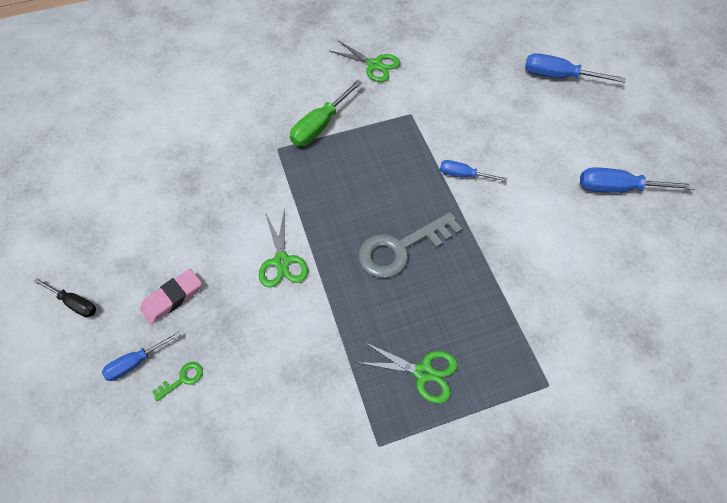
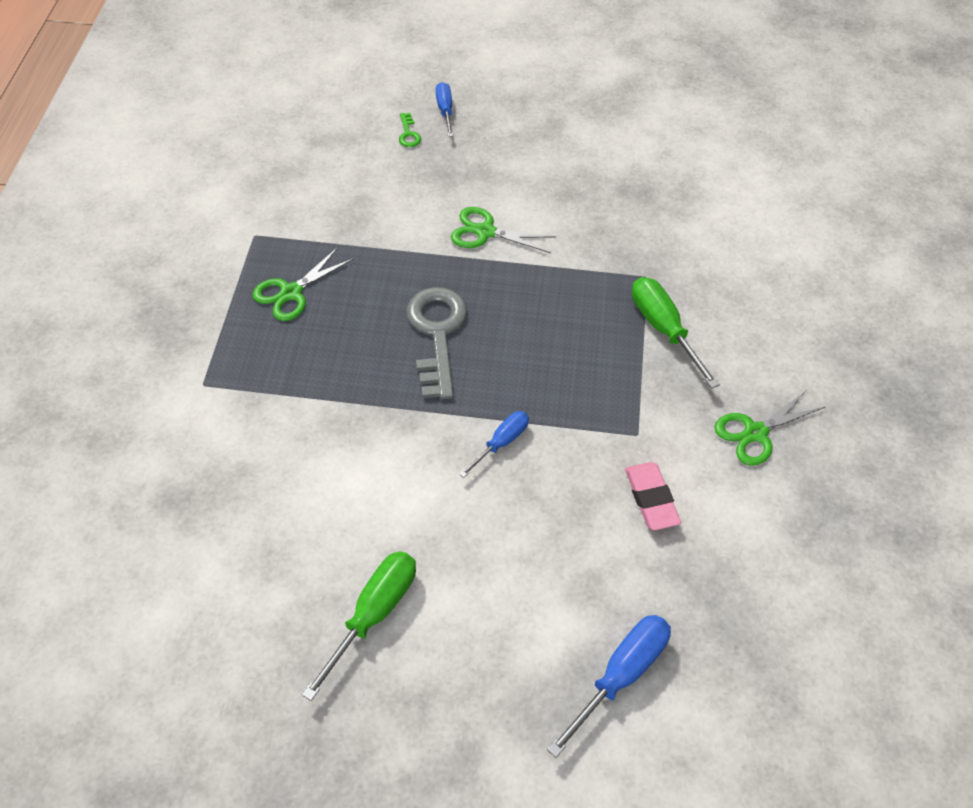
camera: 115 degrees right, 5 degrees down
(74, 303) = (532, 86): black screwdriver -> none
(172, 298) = (495, 146): pink eraser -> pink eraser (651, 499)
(618, 188) = (373, 615): blue screwdriver -> green screwdriver

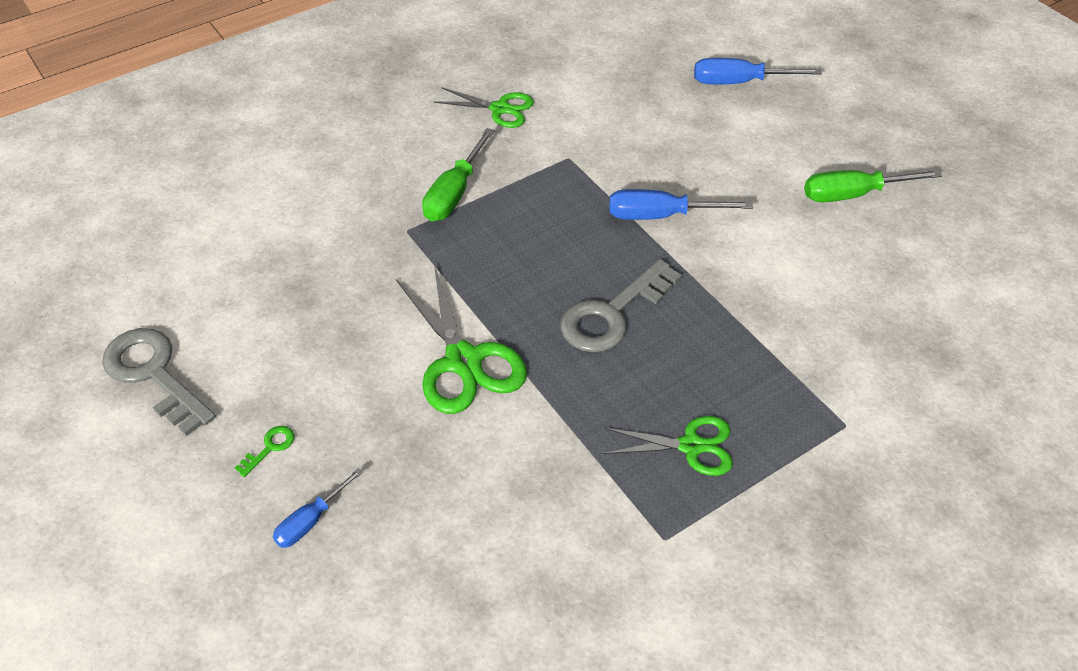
camera: 130 degrees left, 5 degrees down
(408, 134) = (382, 525): green key -> green key (270, 448)
(485, 232) = (463, 361): green scissors -> green scissors, size x1.58
(501, 443) = (661, 216): blue screwdriver -> blue screwdriver, size x1.62
(628, 99) = (154, 374): none -> grey key
(651, 499) = (611, 127): pink eraser -> none

